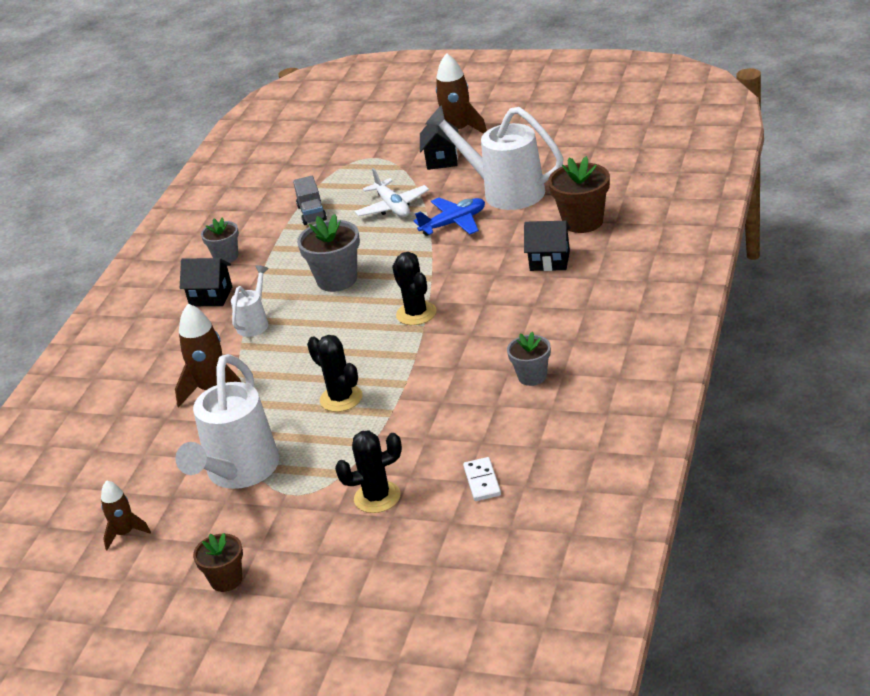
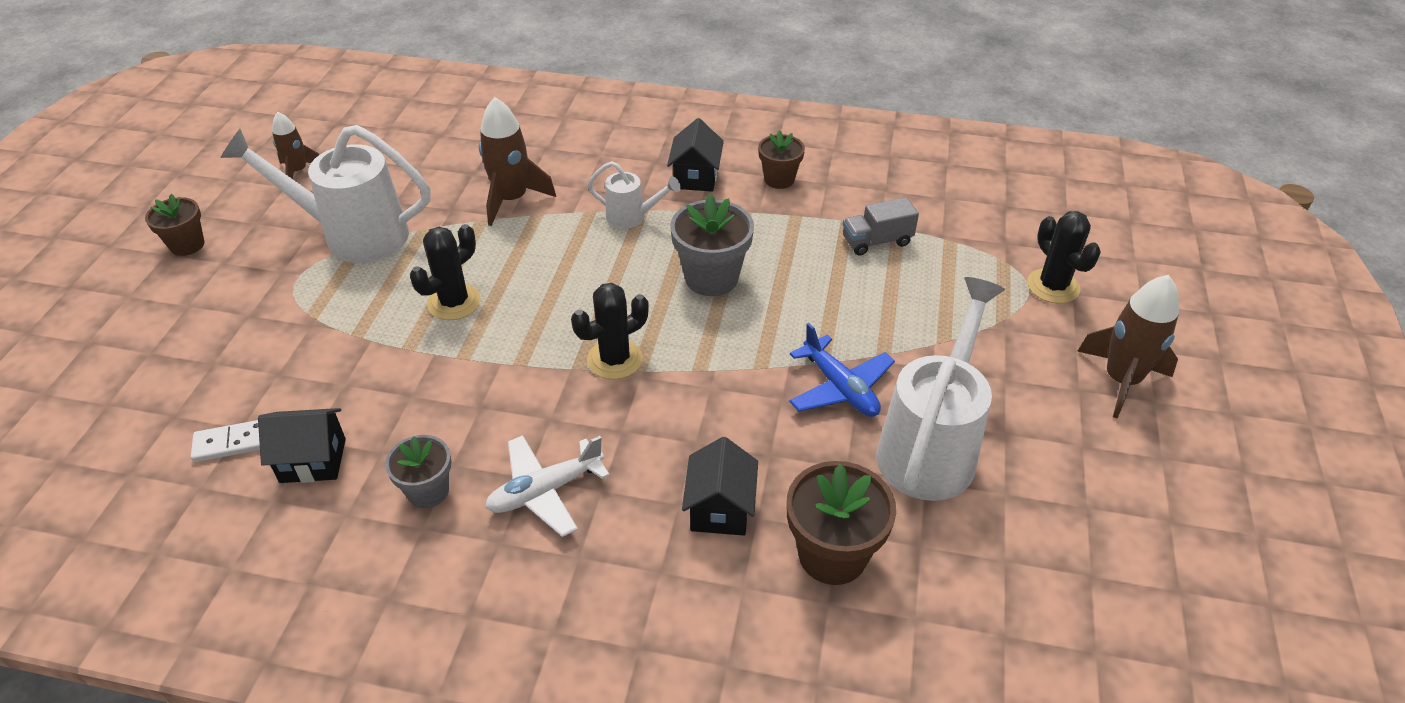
camera: 80 degrees right, 10 degrees up
(226, 257) = (779, 179): grey flower pot -> brown flower pot
(377, 497) = (253, 347): black cactus -> black cactus (1053, 286)
(392, 207) = (889, 318): white plane -> white plane (545, 491)
(442, 160) = (1027, 365): black house -> black house (313, 460)

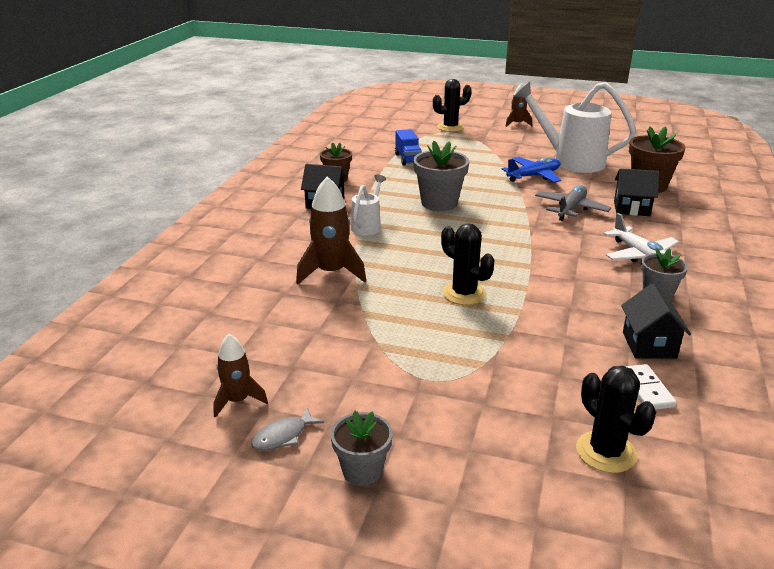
camera: 85 degrees left, 15 degrees down
(187, 245) = (362, 470): brown flower pot -> grey flower pot
(244, 200) = (283, 436): none -> grey fish
(354, 235) = (366, 351): white watering can -> none
(615, 359) = (520, 234): black cactus -> black cactus (606, 452)
(707, 425) = (571, 209): none -> grey plane
(876, 241) = (408, 159): grey truck -> blue truck
(1121, 380) = (517, 124): brown rocket -> brown rocket, size x0.61

